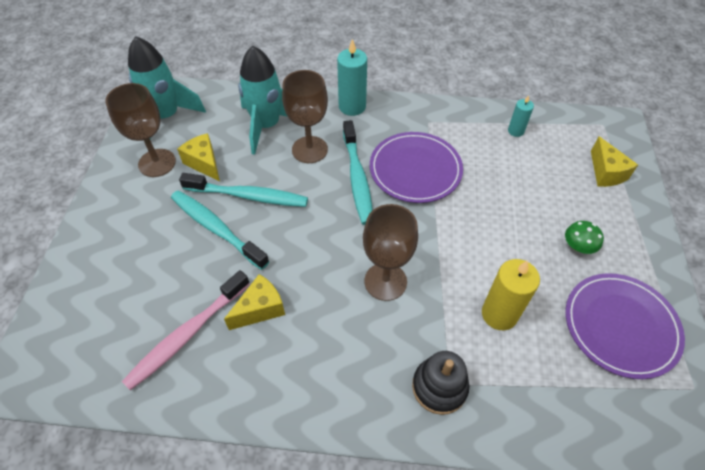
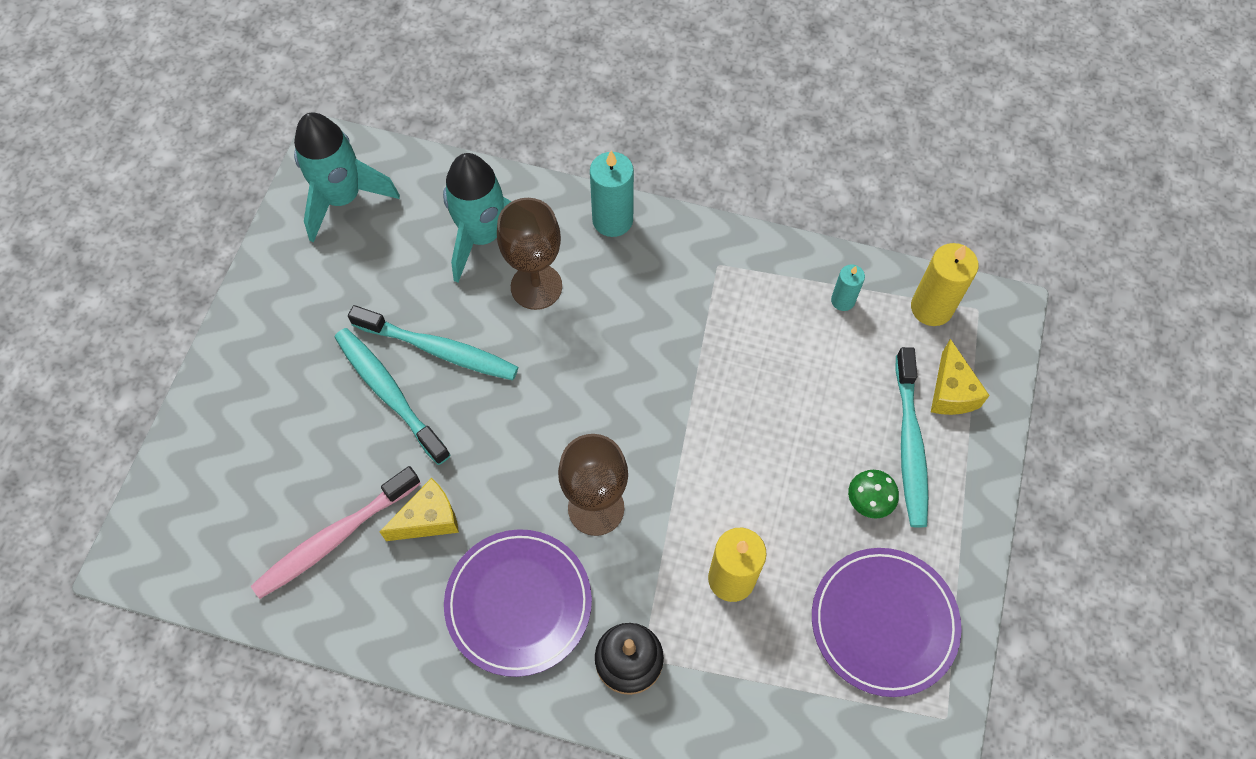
camera: 10 degrees right, 10 degrees up
(157, 163) = (322, 276): brown goblet -> none
(204, 163) = (386, 286): yellow cheese -> none
(357, 178) = (593, 344): turquoise toothbrush -> turquoise toothbrush (909, 444)
(415, 170) = (678, 343): purple plate -> purple plate (518, 603)
(573, 128) = (931, 308): none -> yellow candle

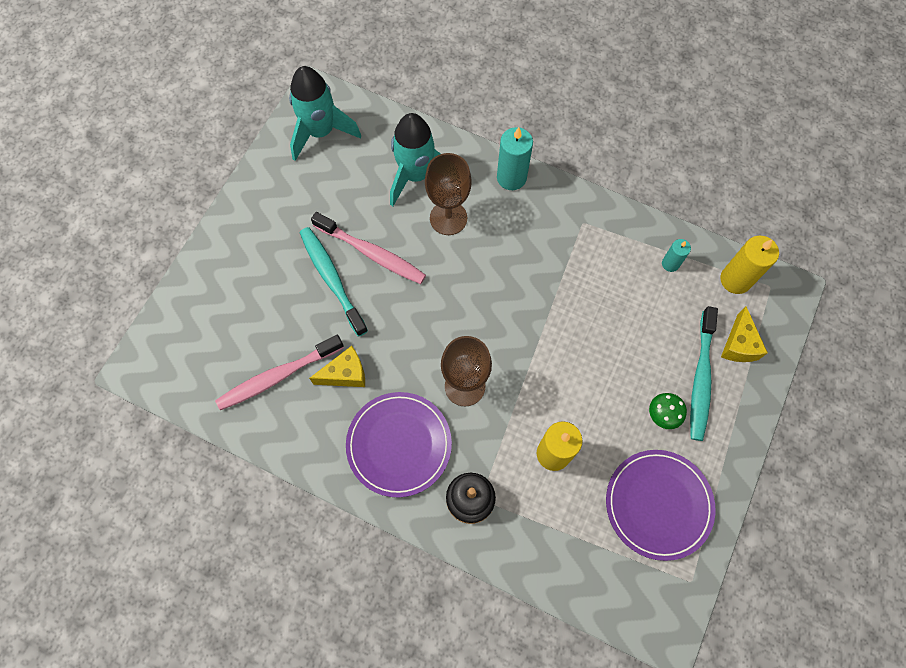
camera: 10 degrees right, 5 degrees up
(439, 349) = (371, 253): turquoise toothbrush -> pink toothbrush

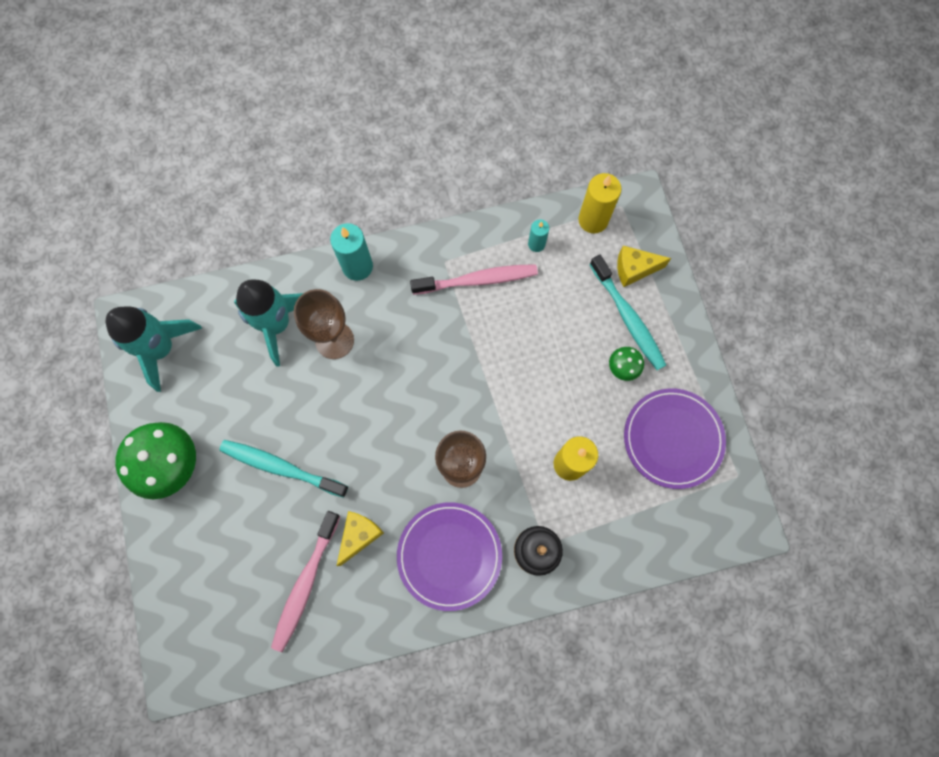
camera: 40 degrees left, 5 degrees up
(258, 216) = (170, 464): none -> green mushroom
(371, 253) = (296, 419): pink toothbrush -> pink toothbrush (477, 280)
(739, 345) = (634, 269): yellow cheese -> yellow cheese turned 120 degrees clockwise

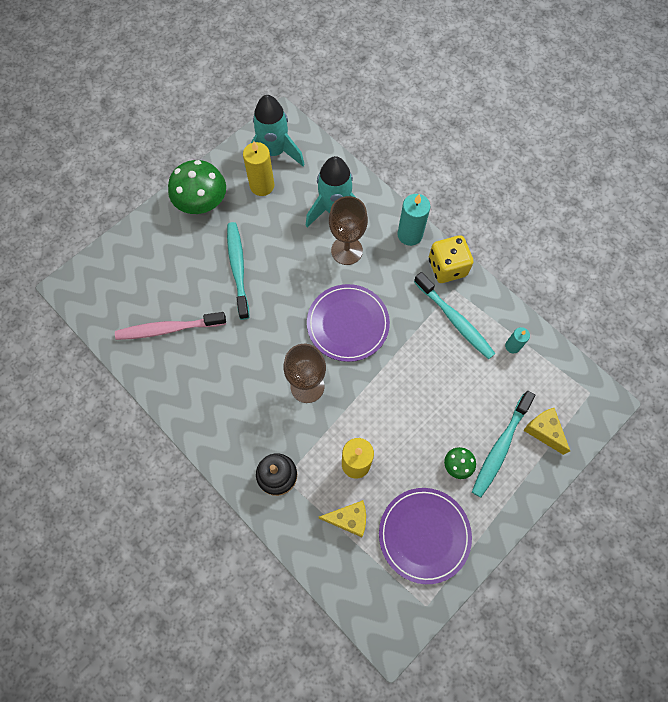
camera: 60 degrees right, 5 degrees down
(359, 535) = (220, 345): yellow cheese -> yellow cheese (348, 519)
(417, 253) = (447, 267): none -> yellow dice
(449, 555) = (239, 413): purple plate -> purple plate (348, 324)
(477, 280) = (454, 320): pink toothbrush -> turquoise toothbrush
(593, 220) = (562, 377): yellow candle -> yellow candle (262, 186)

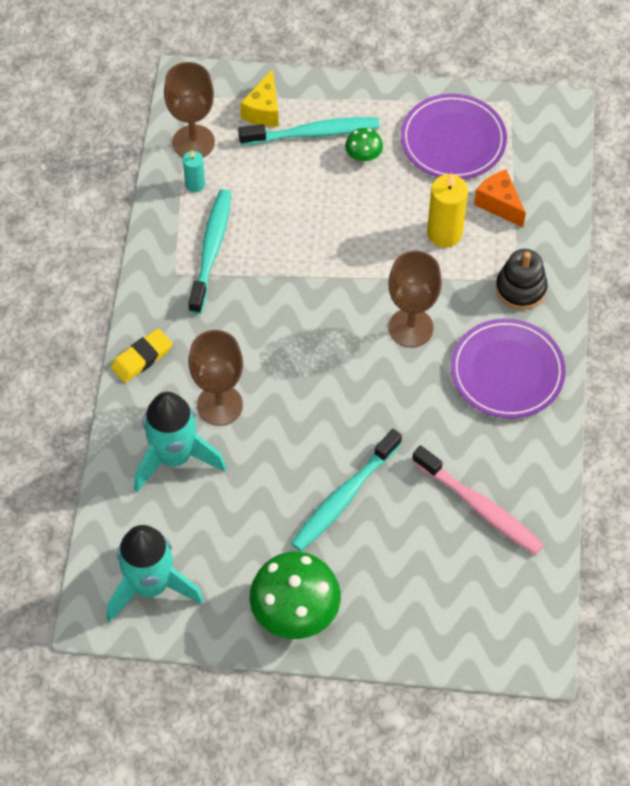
camera: 130 degrees left, 10 degrees down
(262, 186) = (212, 561): yellow candle -> none
(348, 324) = (307, 341): purple plate -> purple plate (507, 371)
(348, 519) = (499, 204): yellow cheese -> orange cheese
(410, 234) = (142, 358): turquoise candle -> yellow eraser
(447, 267) = (153, 296): yellow dice -> none
(548, 369) = (193, 142): none -> brown goblet

